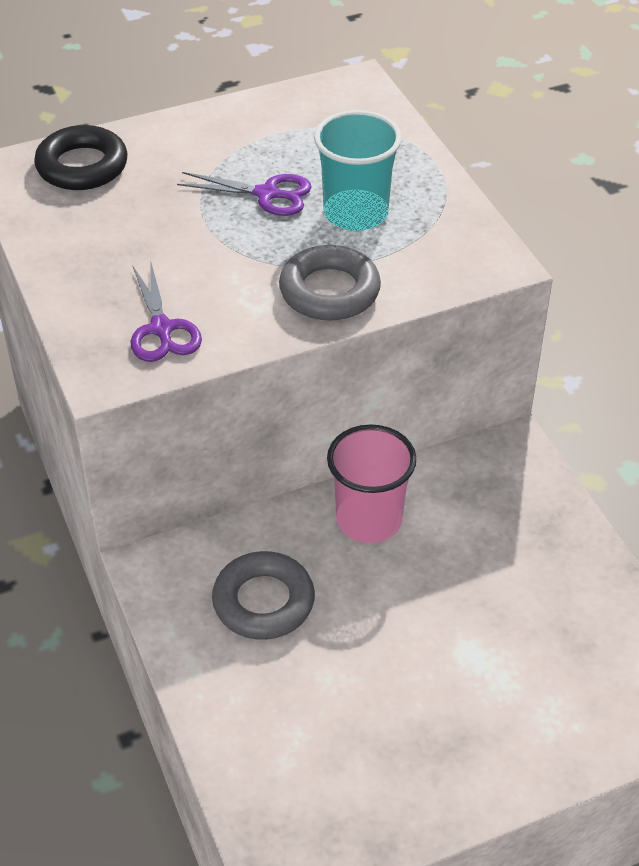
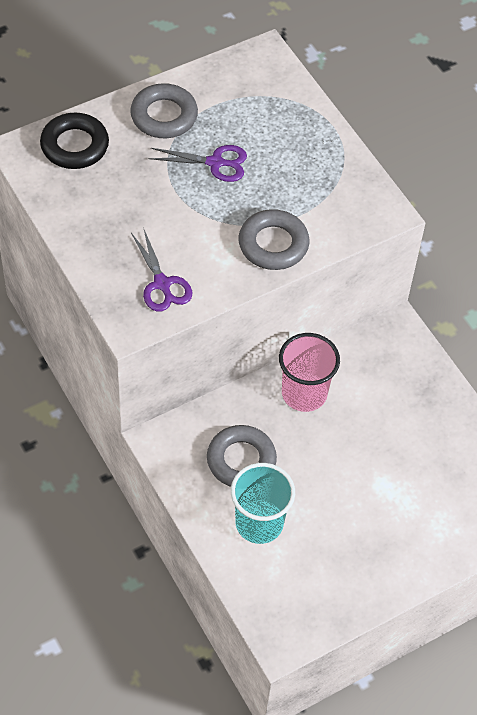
camera: 10 degrees left, 10 degrees up
(209, 140) = (164, 116): none -> grey ring
(355, 213) = (282, 176): turquoise cup -> turquoise cup (259, 523)

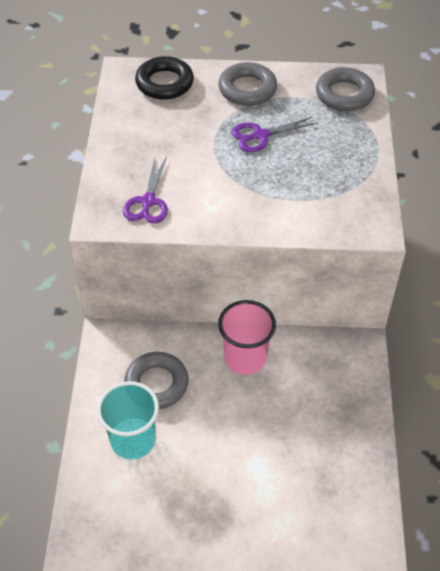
camera: 35 degrees right, 5 degrees down
(215, 163) = (260, 135): purple scissors -> purple scissors turned 120 degrees clockwise
(273, 244) = (259, 212): grey ring -> grey ring (344, 94)

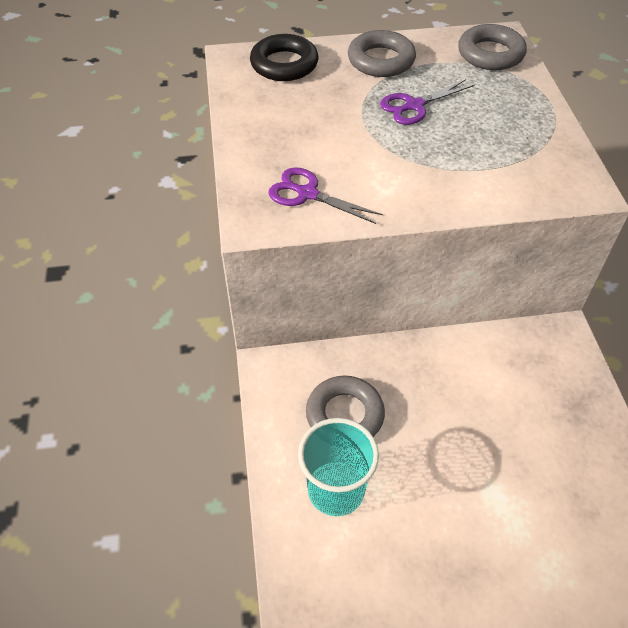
camera: 10 degrees left, 0 degrees up
(148, 202) = (307, 194): purple scissors -> purple scissors turned 120 degrees clockwise
(245, 358) = (439, 368): pink cup -> none

